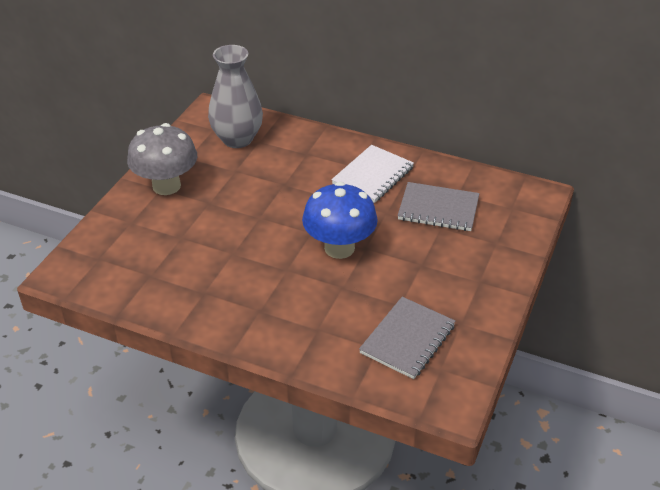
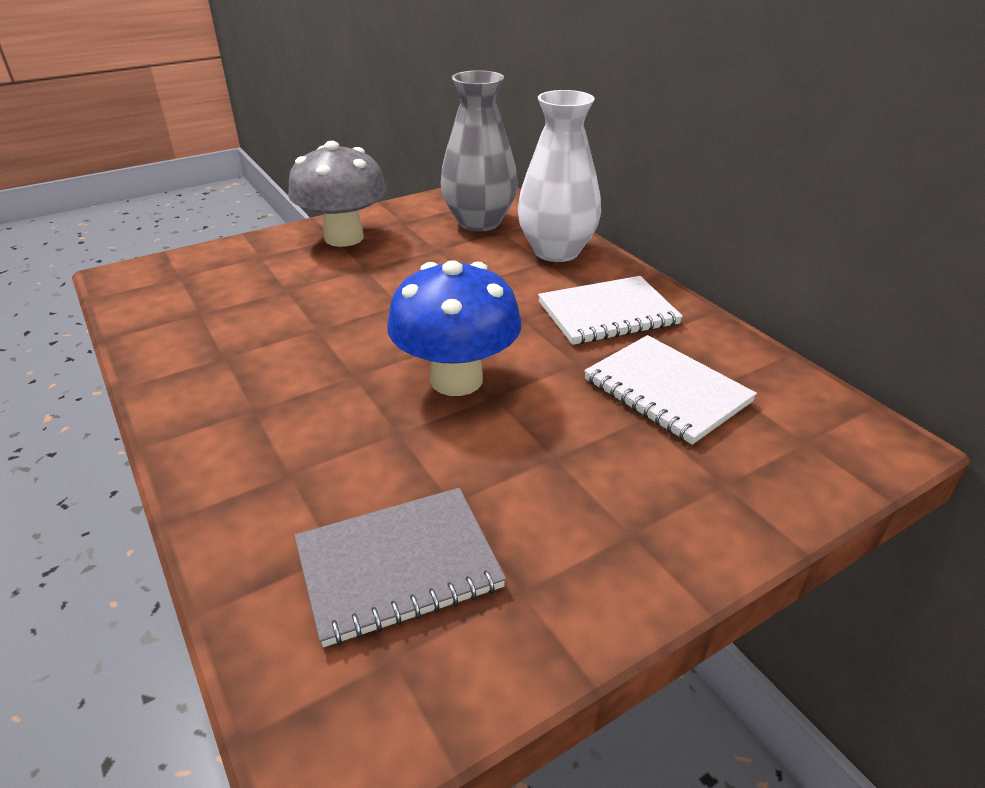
camera: 35 degrees right, 5 degrees down
(306, 144) = (556, 251): none -> white vase
(438, 209) = (666, 391): grey notebook -> white notebook

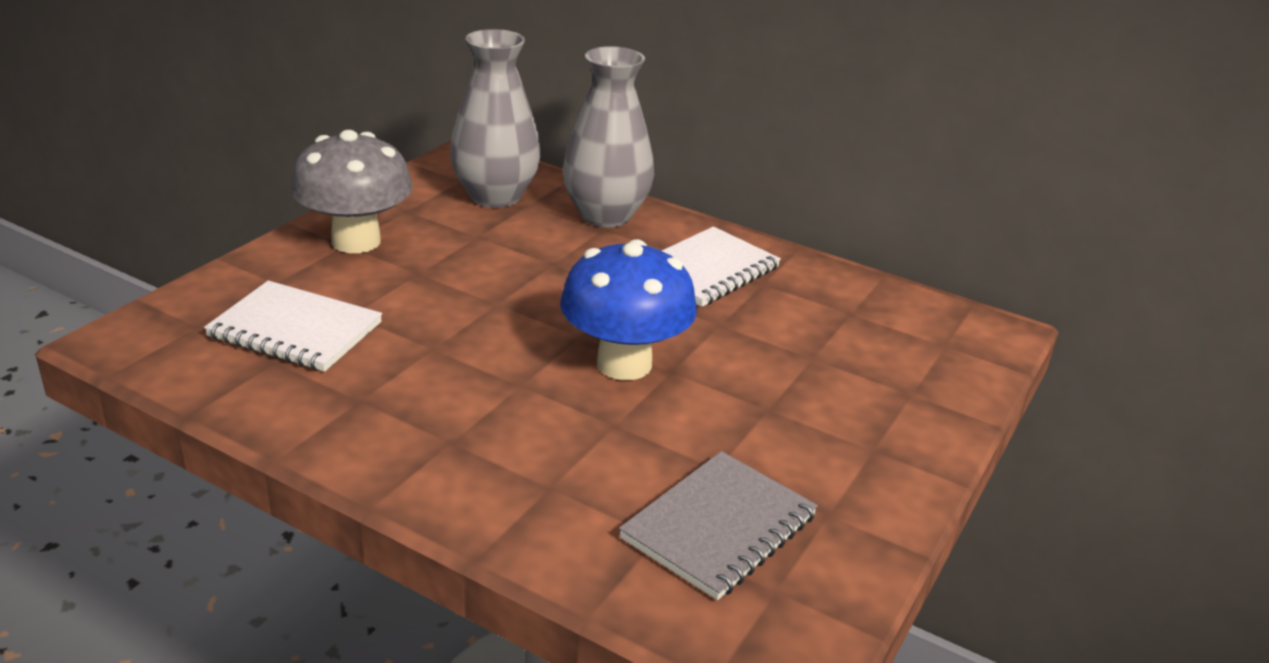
camera: 30 degrees left, 5 degrees down
(556, 251) = (605, 215): white vase -> grey vase
(666, 391) = (812, 330): white notebook -> white notebook (295, 330)

